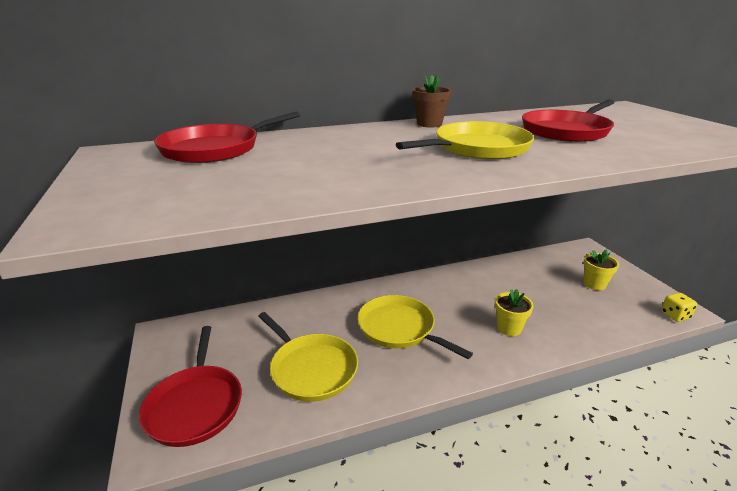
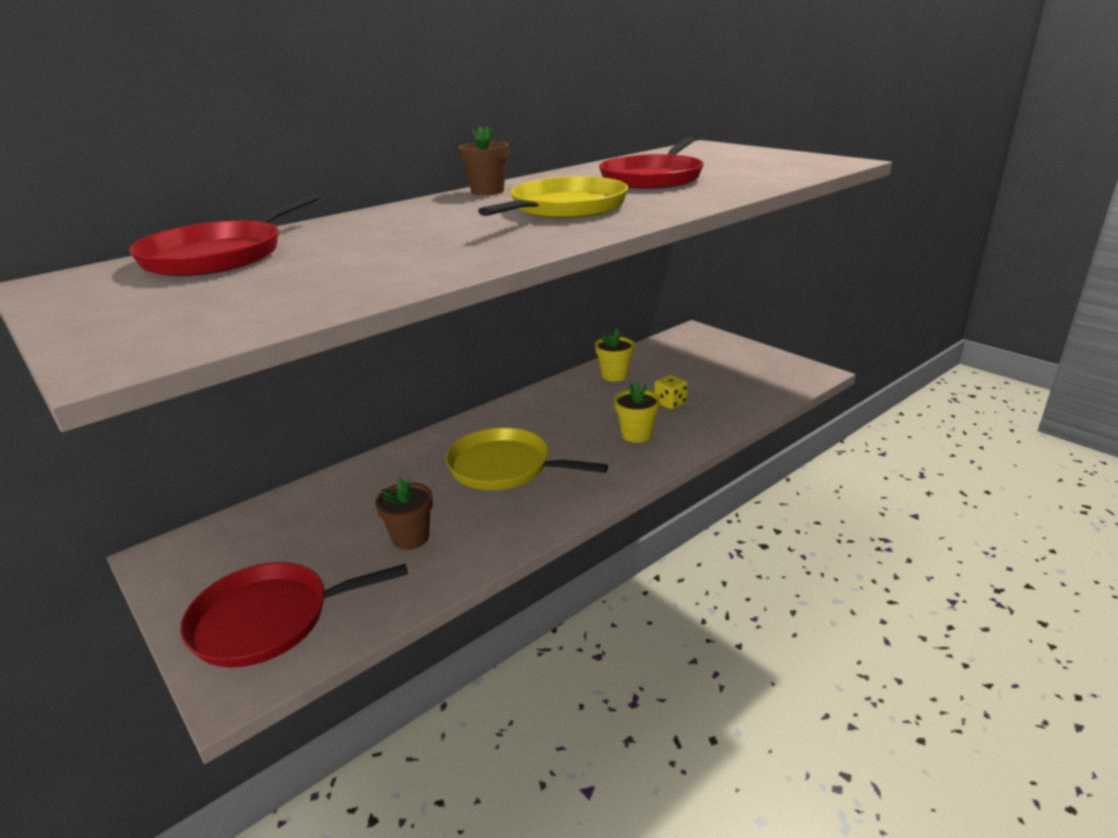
camera: 20 degrees left, 0 degrees up
(195, 405) = (269, 620): red pan -> red pan turned 105 degrees clockwise
(311, 369) = (410, 538): yellow pan -> brown flower pot
(594, 284) = (714, 368): yellow flower pot -> yellow flower pot (614, 375)
(675, 315) = (806, 380): yellow dice -> yellow dice (670, 403)

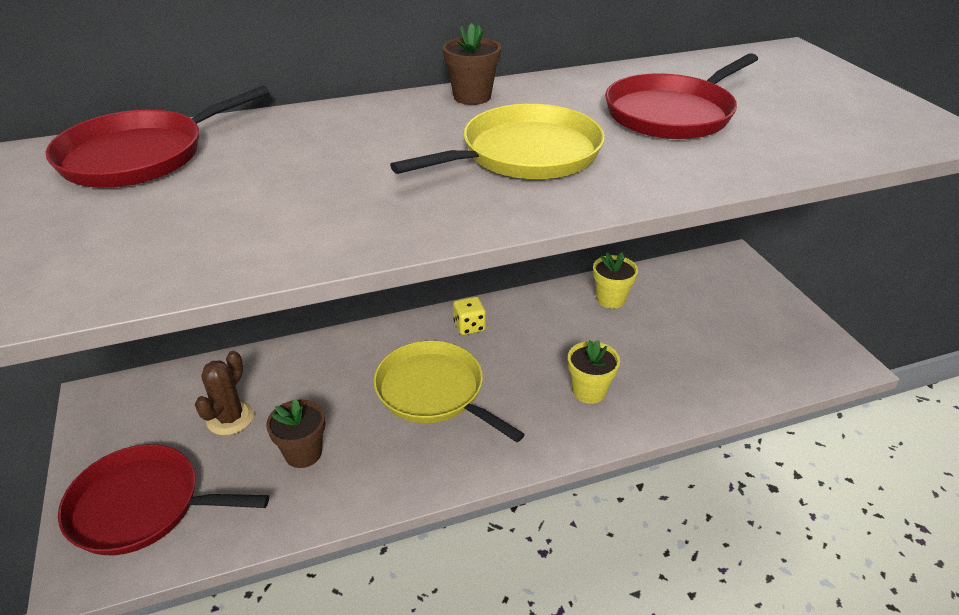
camera: 20 degrees right, 10 degrees up
(319, 533) = (230, 418): none -> brown cactus
(670, 403) = (649, 357): yellow dice -> yellow dice (469, 326)

